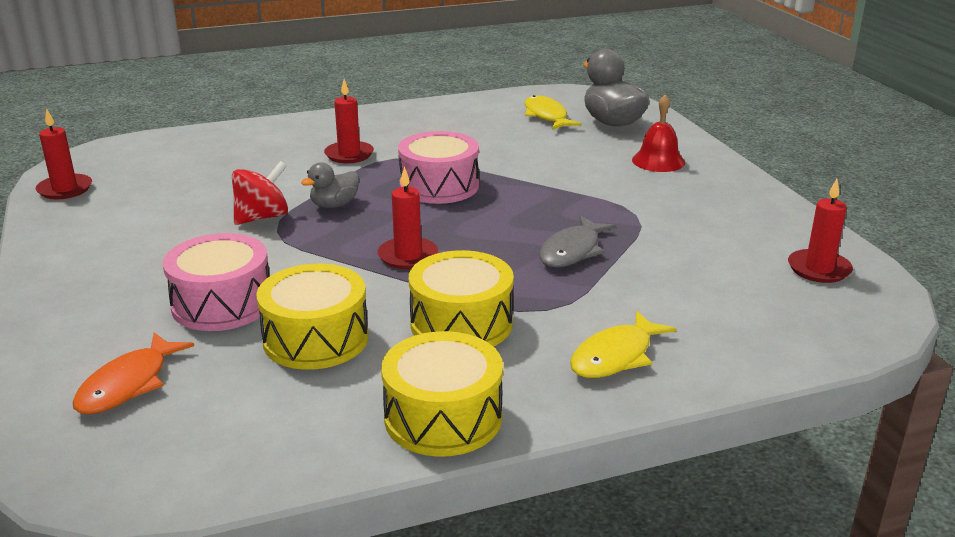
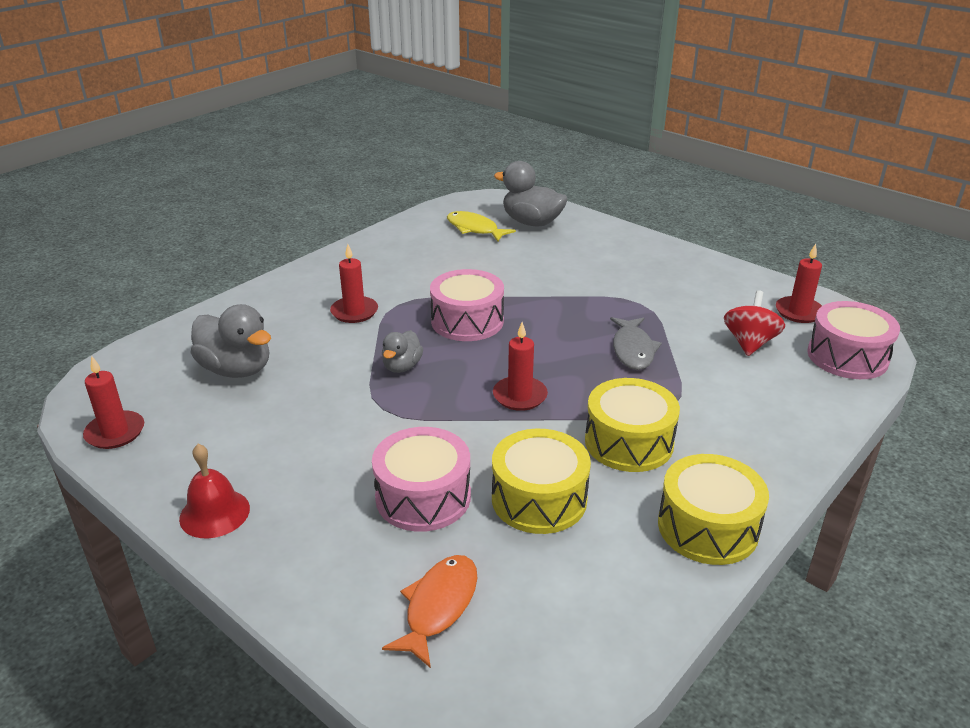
camera: 30 degrees left, 5 degrees up
(128, 384) = (438, 606): orange fish -> orange fish turned 150 degrees counterclockwise
(202, 171) = (236, 369): none -> grey duck
(262, 217) = (353, 399): red spinning top -> red spinning top (749, 343)
(615, 356) = (758, 429): yellow fish -> none
(658, 161) = (603, 250): red bell -> red bell (214, 513)
(823, 326) = (847, 356): none -> pink drum

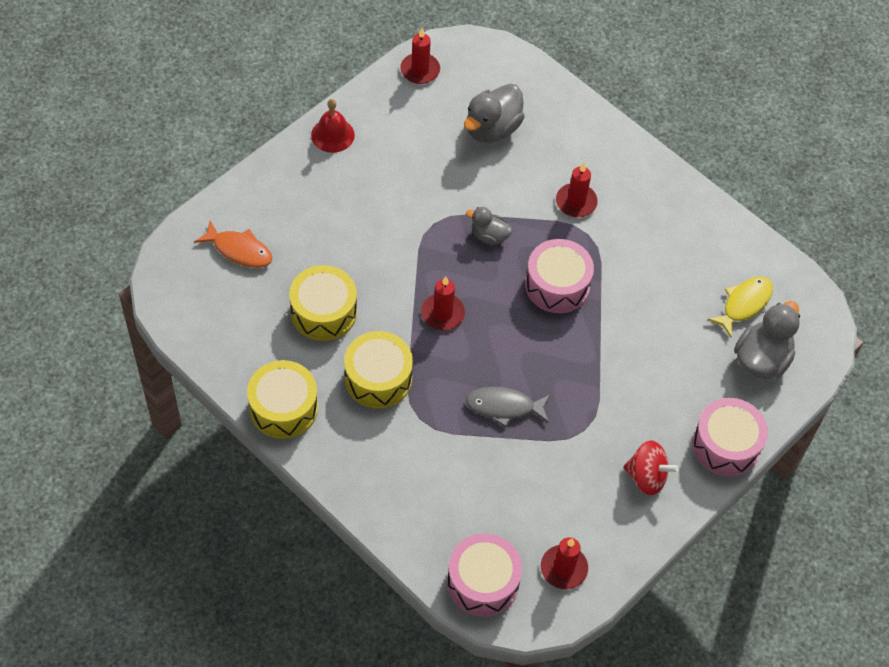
camera: 90 degrees right, 25 degrees up
(423, 497) = (334, 245): pink drum -> pink drum (726, 445)
(749, 343) = (510, 505): red spinning top -> red spinning top (646, 477)

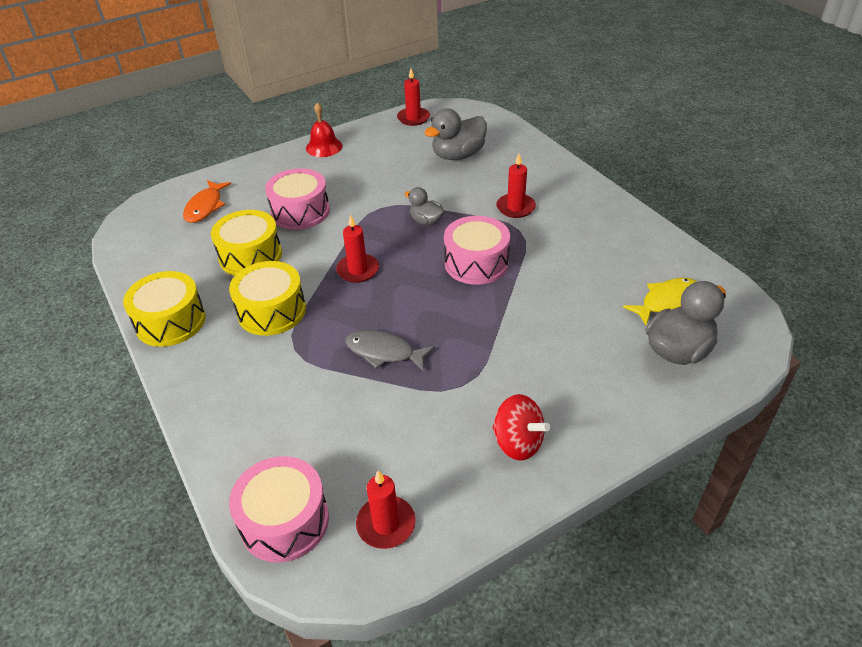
camera: 20 degrees right, 15 degrees down
(239, 250) = (205, 207): orange fish -> orange fish turned 60 degrees clockwise
(726, 445) = (620, 426): pink drum -> pink drum (300, 211)

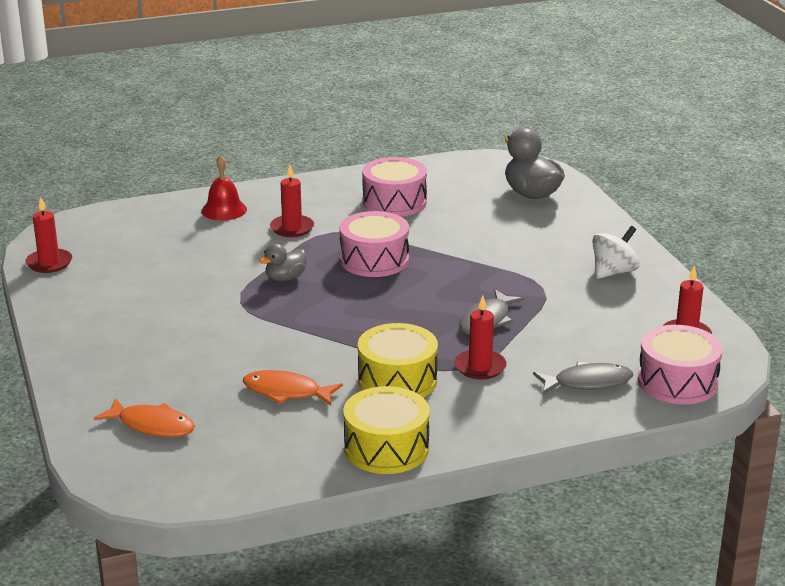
camera: 80 degrees left, 15 degrees down
(250, 256) = (286, 392): yellow drum -> orange fish
(277, 441) = (588, 383): none -> grey fish
(300, 211) = (213, 354): pink drum -> pink drum (394, 202)
(324, 147) = (68, 330): red bell -> red bell (224, 210)
(358, 270) = (352, 325): red candle -> red candle (480, 367)
(458, 155) = (164, 245): grey duck -> none
(517, 442) = (613, 272): red spinning top -> white spinning top
(666, 301) = (470, 186): yellow fish -> none

